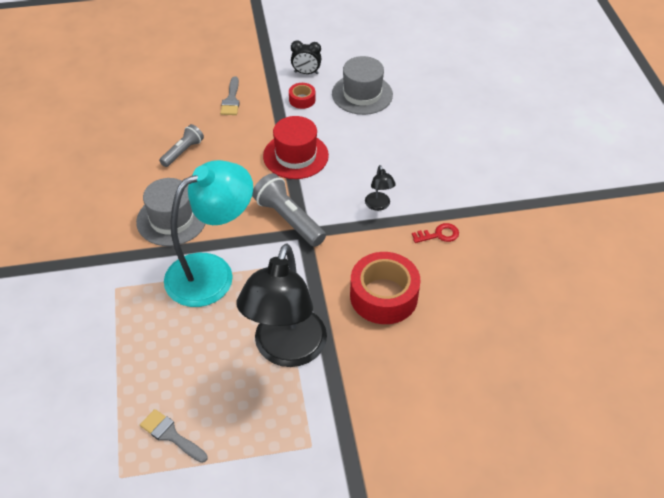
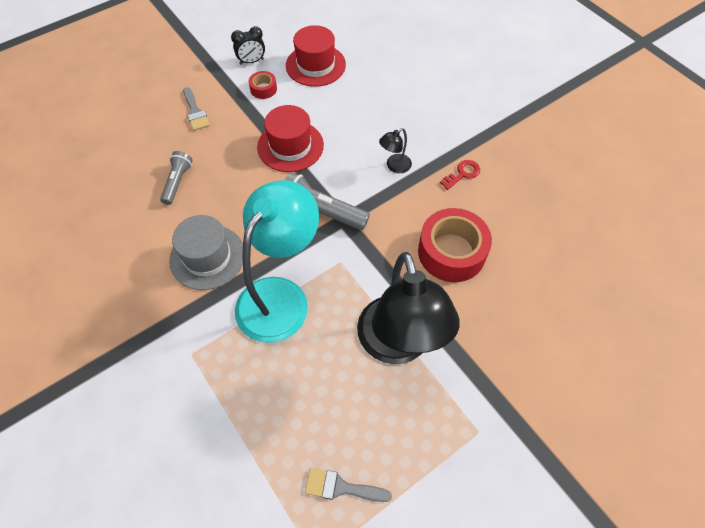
camera: 25 degrees left, 10 degrees up
(362, 94) = (315, 65): grey hat -> red hat
(378, 205) = (394, 166): black lamp -> black lamp turned 90 degrees clockwise

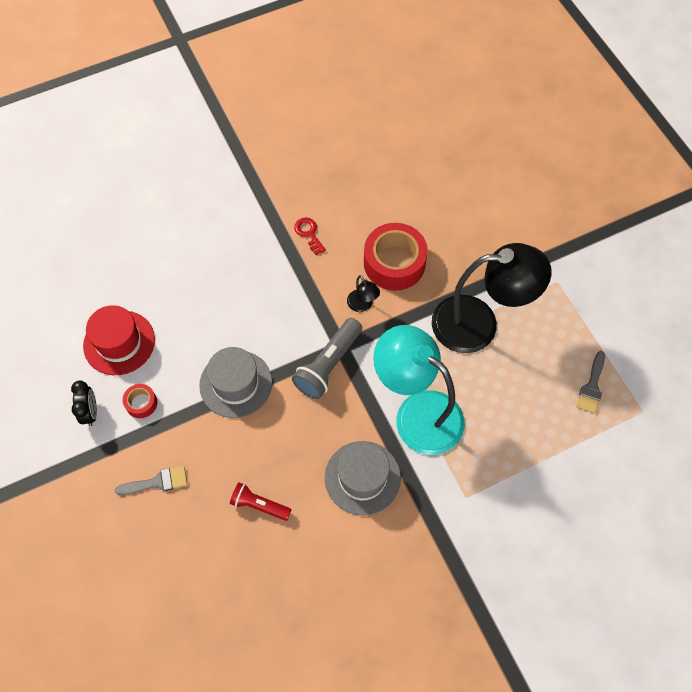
camera: 80 degrees left, 5 degrees up
(177, 182) = (259, 505): grey flashlight -> red flashlight
(290, 146) = (236, 384): red hat -> grey hat
(394, 166) = (286, 290): black lamp -> black lamp (362, 305)

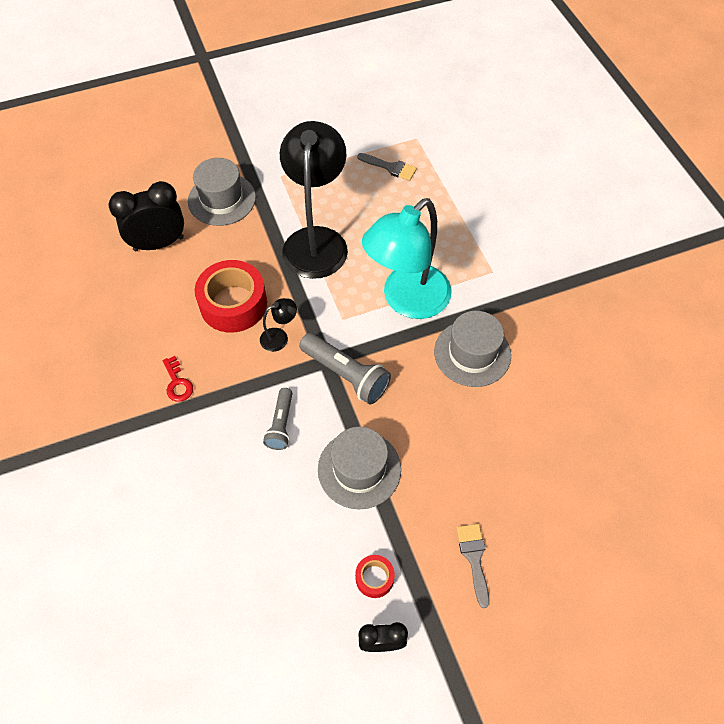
camera: 85 degrees left, 5 degrees down
(119, 342) = (289, 608): red hat -> none
(259, 505) = (500, 450): red flashlight -> none
(275, 317) = (281, 424): none -> grey flashlight
(309, 233) = (177, 383): red key -> red key turned 90 degrees counterclockwise
(453, 193) = (159, 244): none -> black clock
(515, 234) = (222, 199): none -> grey hat

